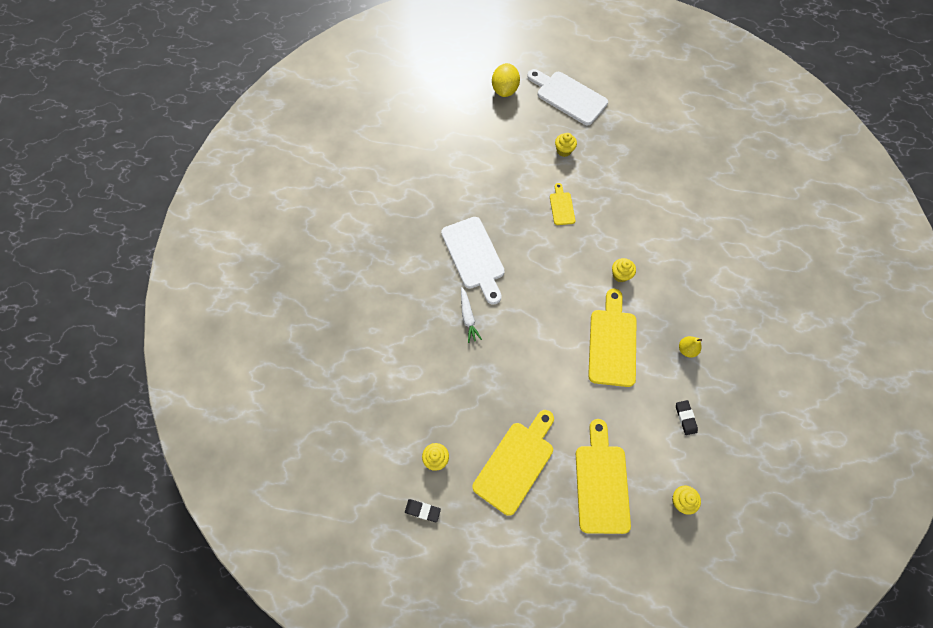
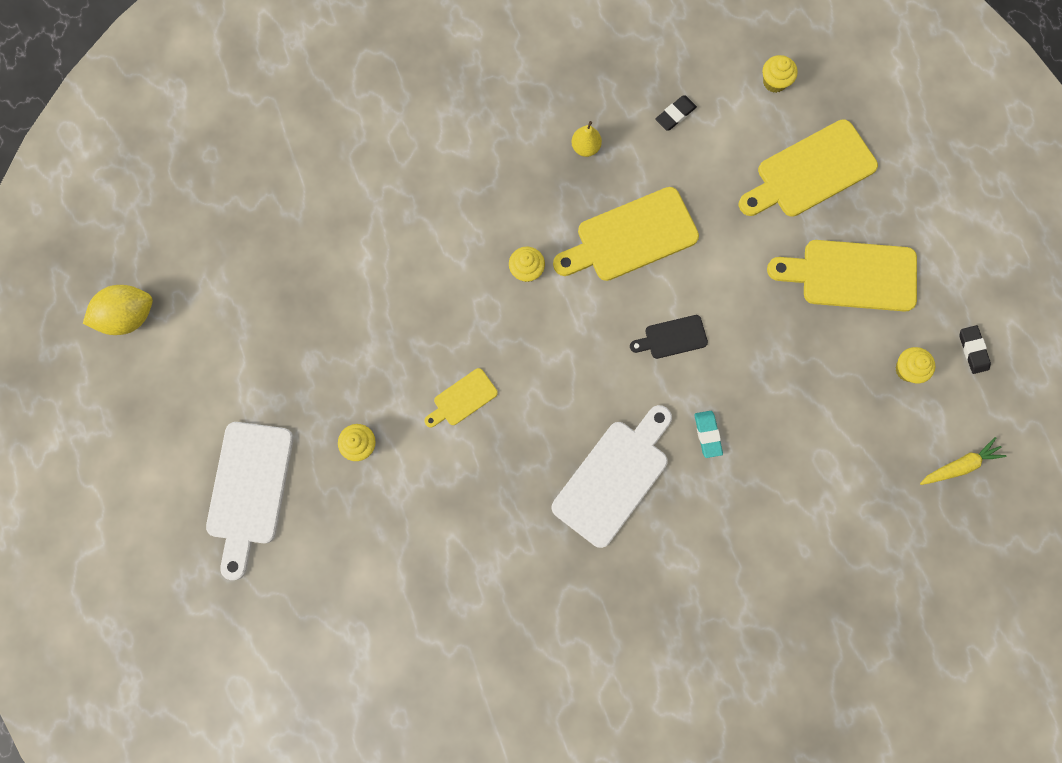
camera: 120 degrees left, 10 degrees up
(360, 451) = (959, 465): none -> yellow carrot
(468, 317) = (707, 434): white carrot -> turquoise eraser
(505, 90) = (288, 599): yellow lemon -> yellow lemon (128, 316)
(536, 331) = (672, 337): none -> black cutting board

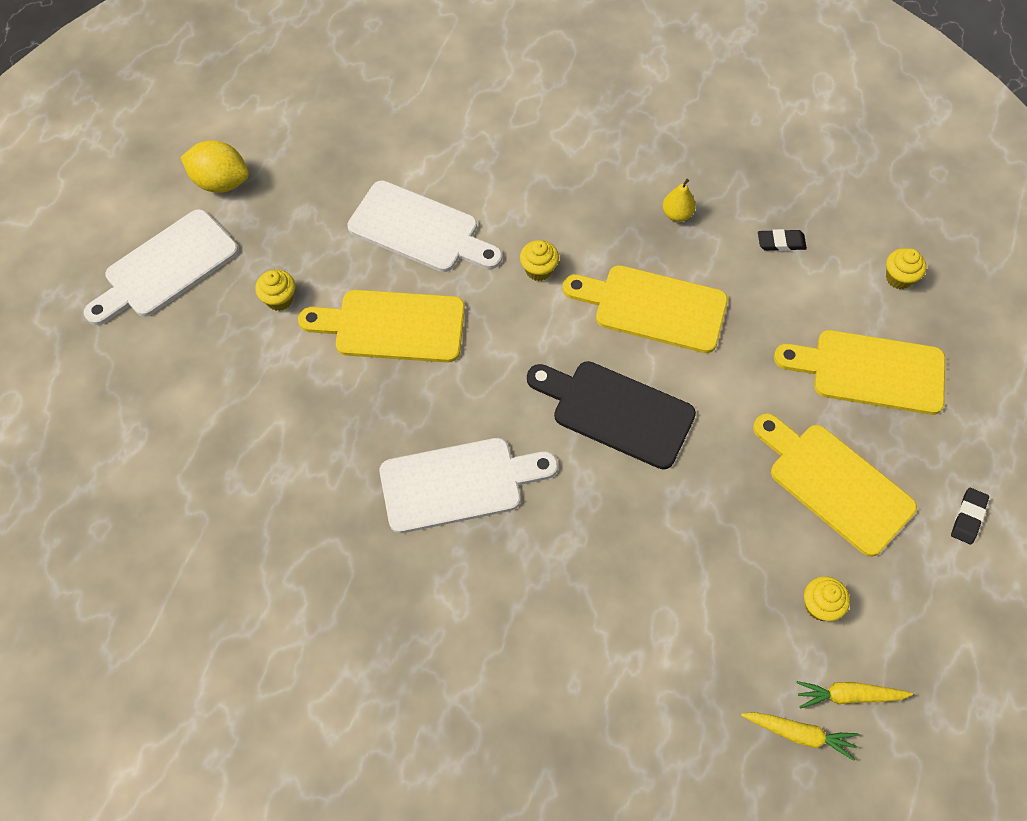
camera: 40 degrees right, 15 degrees down
(128, 316) = (206, 88): yellow lemon -> yellow lemon (221, 182)
(412, 306) = (419, 230): none -> white cutting board
(462, 399) = (392, 326): yellow cutting board -> yellow cutting board, size x1.95
(672, 337) = (616, 411): black cutting board -> black cutting board, size x1.95
(707, 434) = (575, 514): turquoise eraser -> none
(968, 415) = (848, 695): none -> yellow carrot
(973, 350) = (904, 640): black eraser -> black eraser (968, 517)

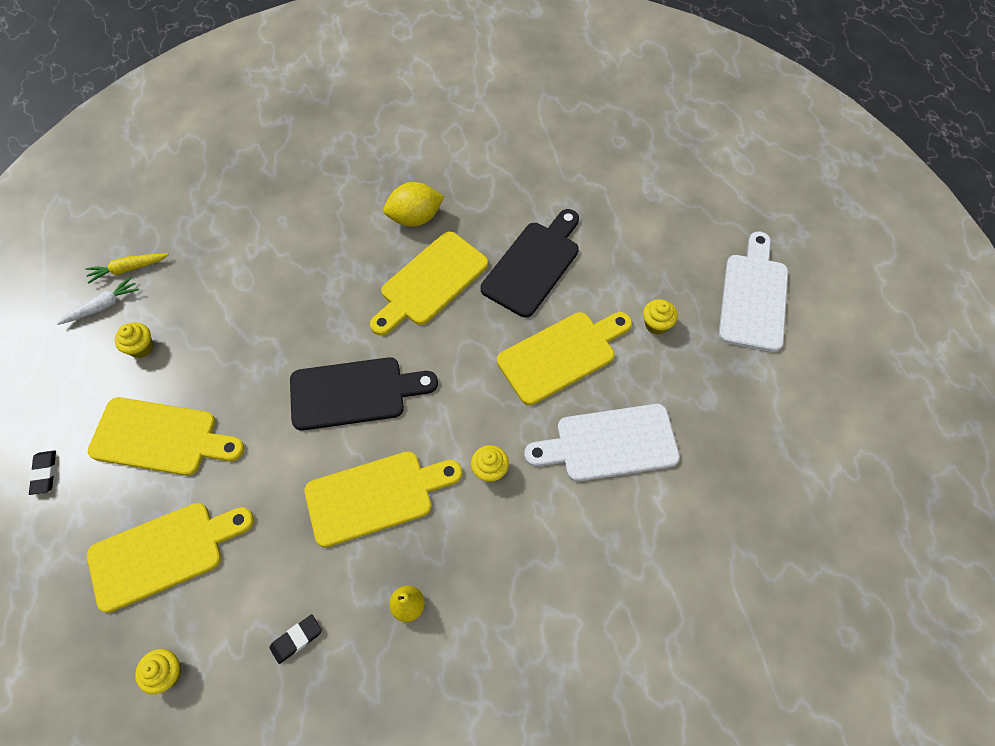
camera: 145 degrees right, 0 degrees up
(221, 182) = (792, 383): yellow lemon -> yellow lemon (415, 218)
(337, 434) = (533, 265): none -> black cutting board
(458, 484) = (430, 282): white cutting board -> yellow cutting board
(848, 695) = (103, 306): yellow carrot -> white carrot

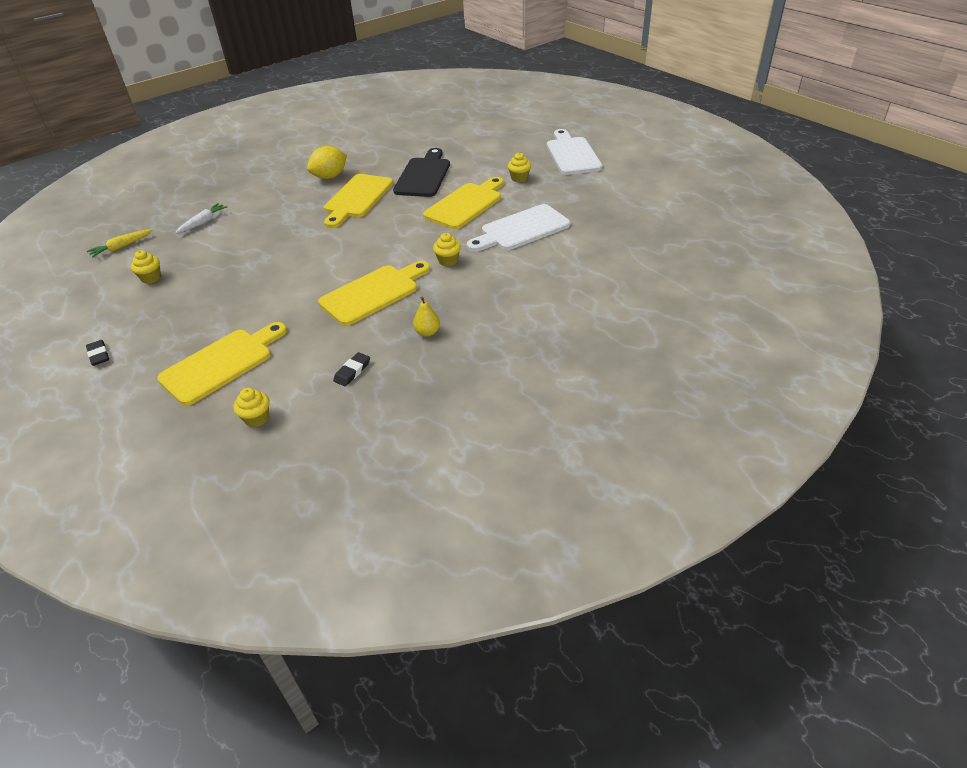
camera: 20 degrees left, 20 degrees down
(103, 306) = (109, 268): white carrot -> white carrot (203, 222)
(160, 437) = (189, 313): yellow cutting board -> none
(354, 393) = (330, 255): black cutting board -> none

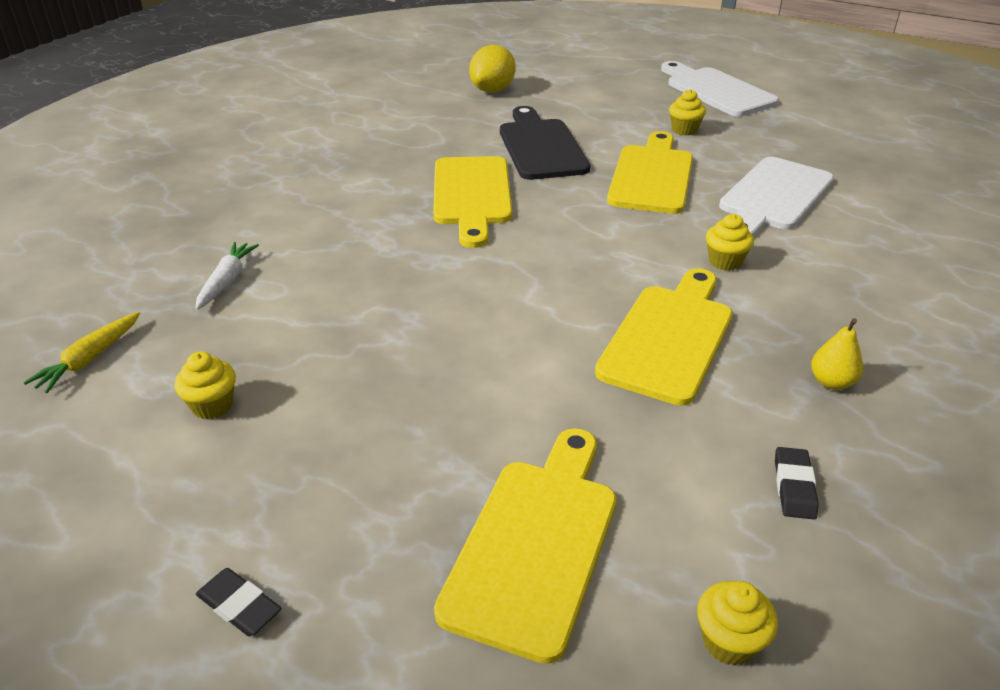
camera: 25 degrees left, 5 degrees down
(330, 176) = (390, 170): yellow lemon -> yellow lemon (492, 90)

